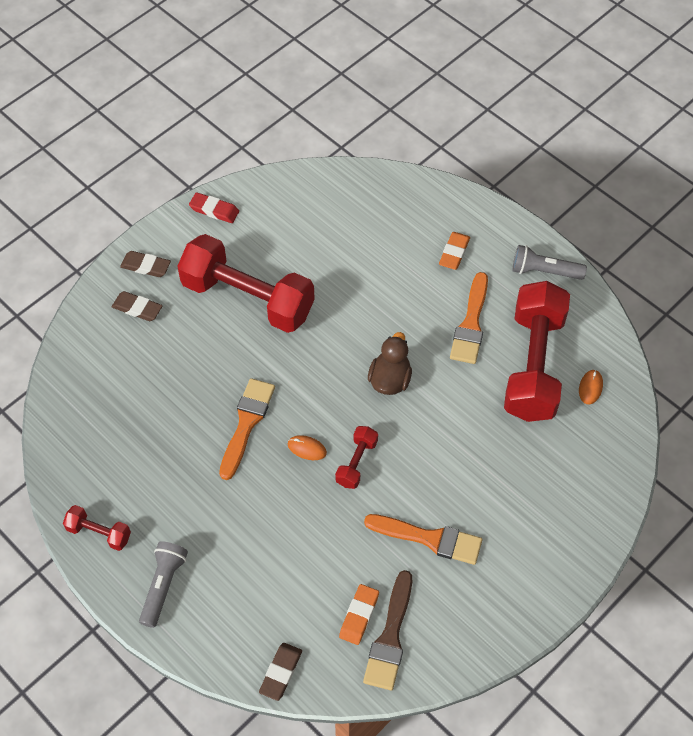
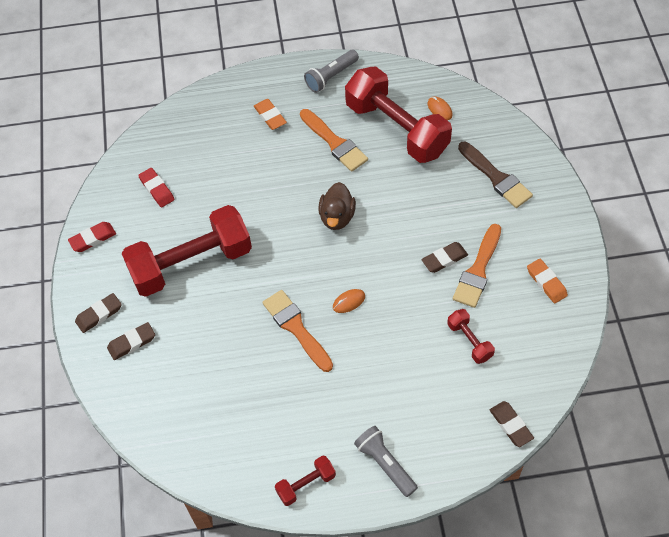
camera: 50 degrees left, 0 degrees up
(301, 221) = (157, 189): none -> red eraser
(356, 462) = (385, 278): red dumbbell -> red dumbbell (469, 341)
(359, 615) = (503, 349): orange eraser -> orange eraser (546, 282)
(390, 380) = (337, 217): brown duck -> brown duck turned 135 degrees counterclockwise
(390, 637) = (533, 340): brown brush -> brown brush (496, 177)
(418, 501) = (444, 259): none -> brown eraser
(429, 539) = (478, 270): orange brush -> orange brush turned 150 degrees clockwise

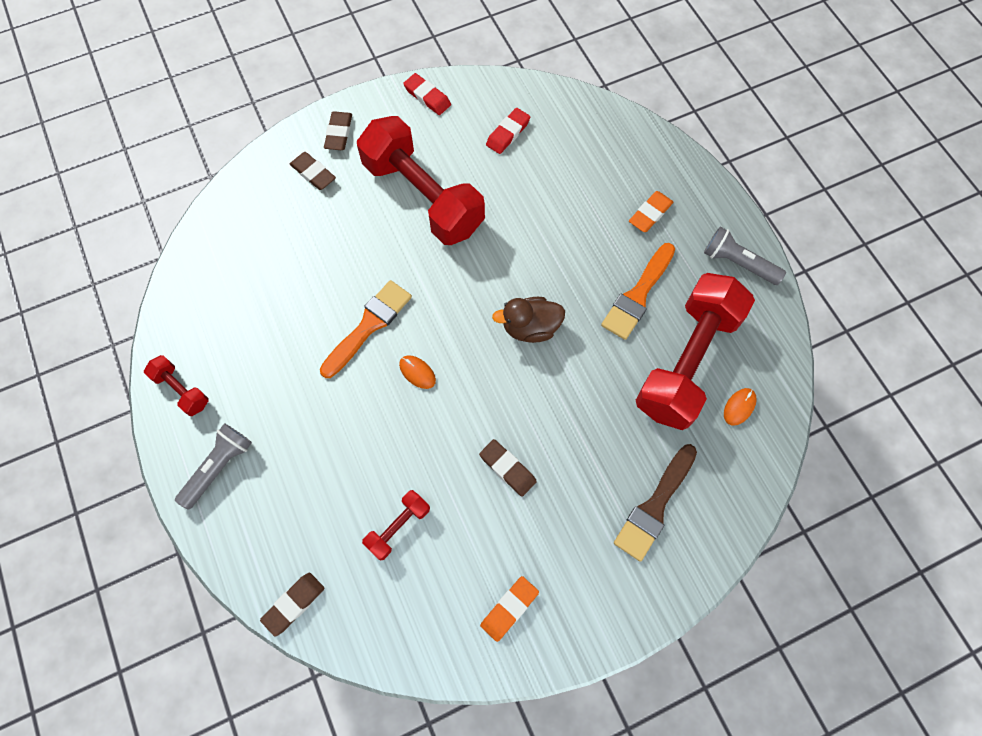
camera: 70 degrees right, 10 degrees up
(99, 314) = (339, 133): brown eraser -> brown eraser turned 60 degrees clockwise
(478, 270) = (503, 514): orange brush -> none

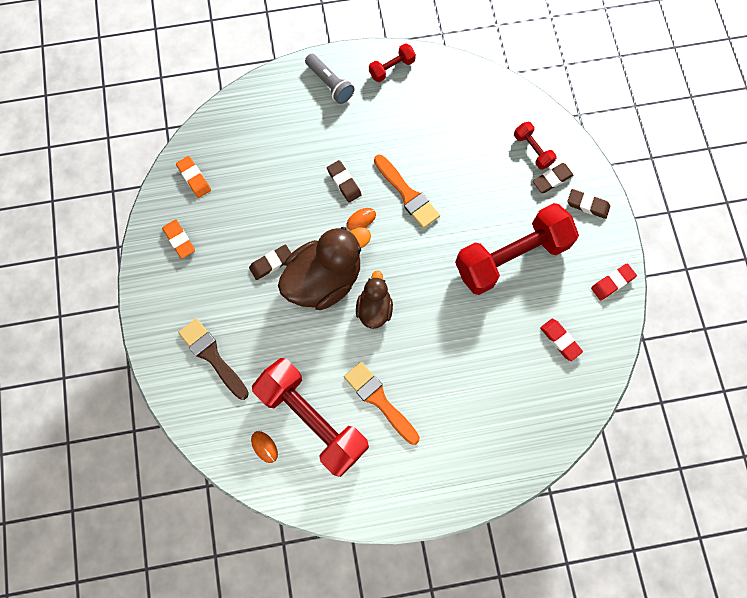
camera: 105 degrees right, 5 degrees up
(294, 604) = (227, 114): brown eraser -> brown eraser (344, 182)
(398, 527) = (255, 184): red dumbbell -> red dumbbell (532, 150)
(510, 395) = (324, 279): none -> brown duck
(650, 214) = (452, 437): orange eraser -> orange eraser (194, 178)
(738, 263) = (386, 495): grey flashlight -> none

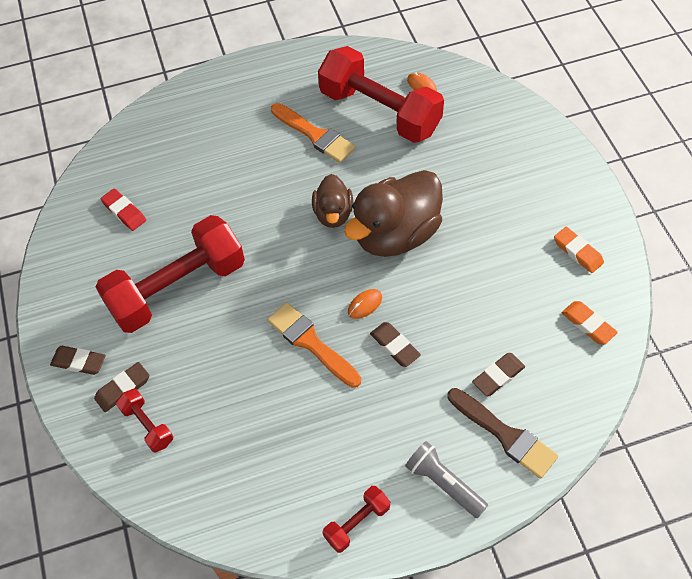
camera: 175 degrees right, 15 degrees down
(212, 356) = (498, 148): brown brush -> brown brush (505, 435)
(271, 263) = (461, 242): brown eraser -> brown eraser (498, 376)
(612, 282) = (58, 277): red eraser -> none

